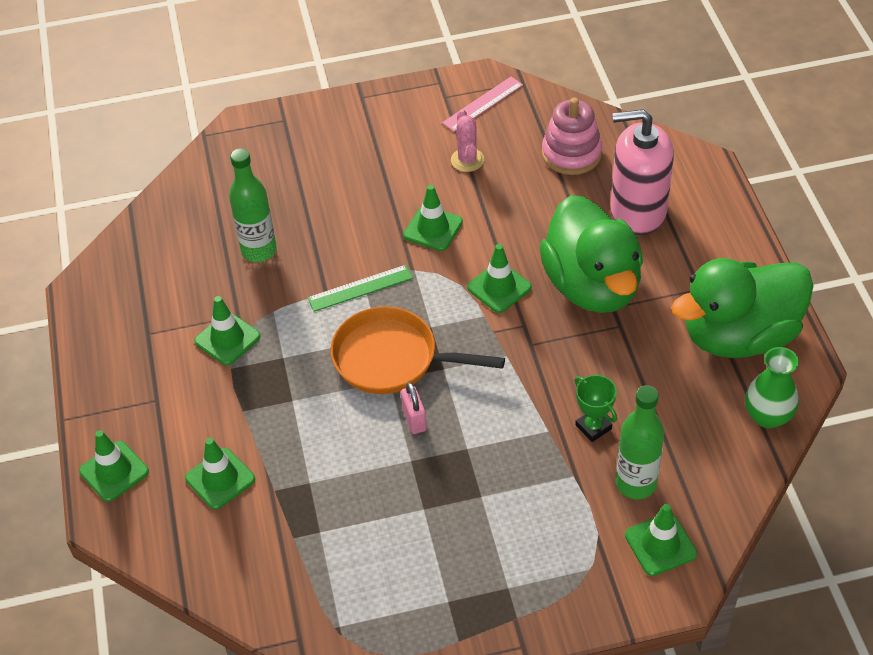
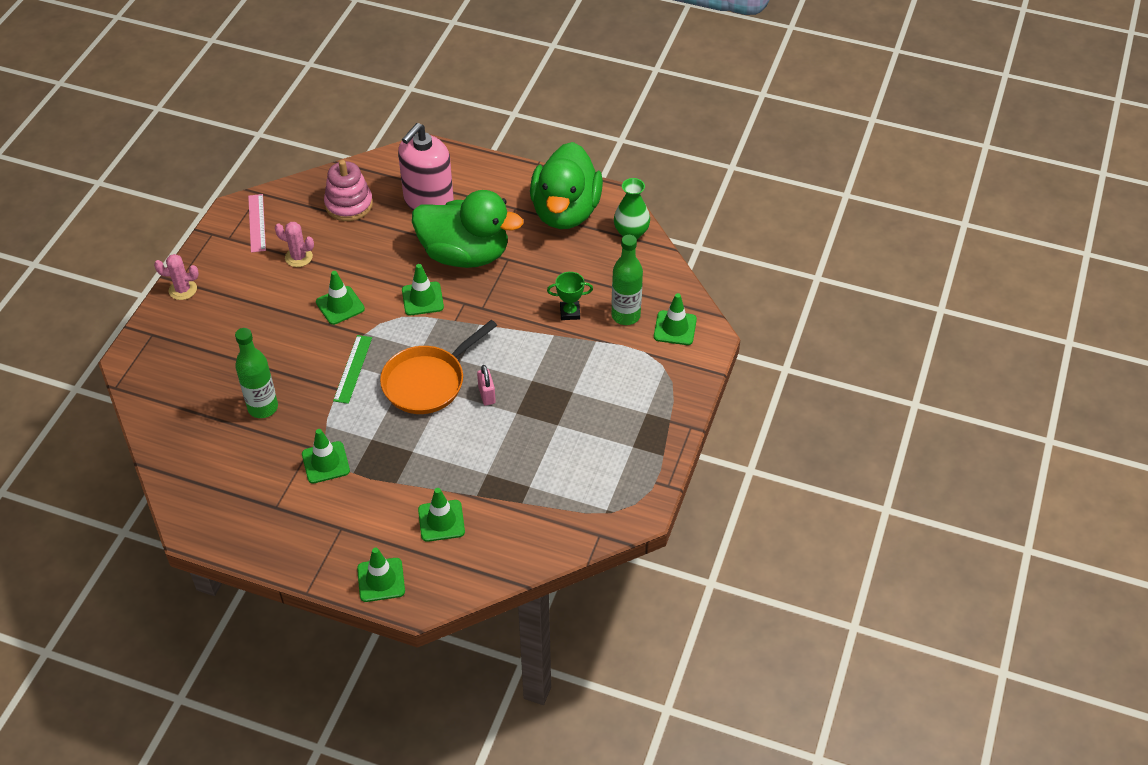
camera: 60 degrees left, 0 degrees up
(354, 106) = (183, 290): none -> pink cactus
(414, 420) = (486, 395): pink padlock -> pink padlock turned 60 degrees clockwise

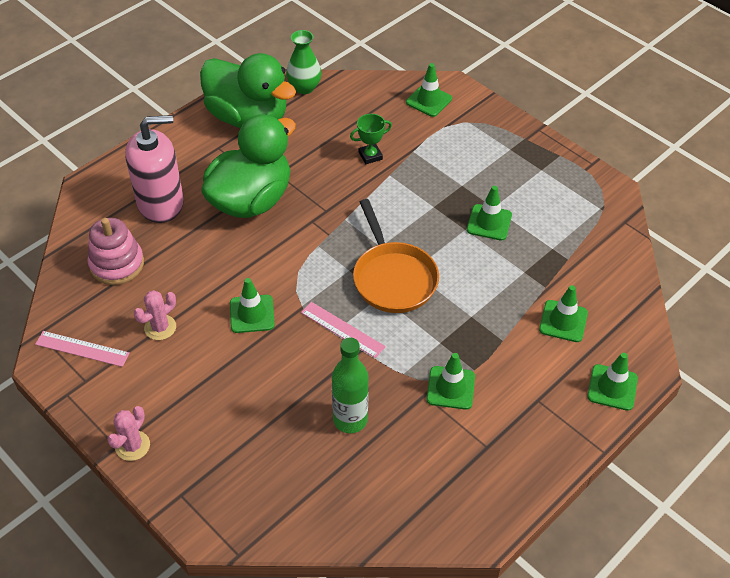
camera: 65 degrees left, 0 degrees up
(352, 369) = (342, 329): green ruler -> pink ruler
(422, 299) = (286, 248): green traffic cone -> green traffic cone (489, 222)
(428, 201) = (161, 203): pink soap dispenser -> pink soap dispenser turned 75 degrees counterclockwise
(486, 395) = (433, 242): pink padlock -> none
(570, 312) = (370, 156): green trophy -> green trophy turned 45 degrees clockwise
(625, 316) = (396, 124): green bottle -> none

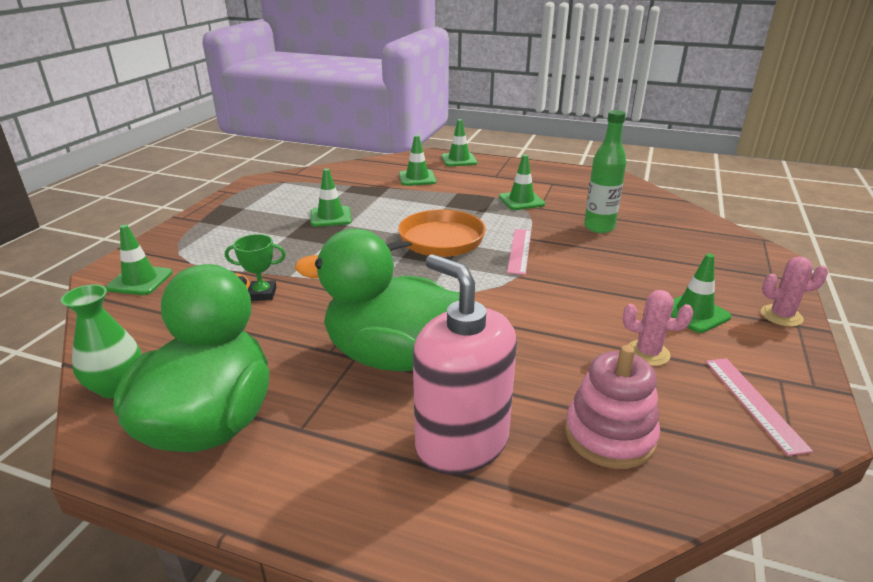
camera: 115 degrees left, 20 degrees down
(252, 314) = (558, 300): green traffic cone -> green traffic cone (694, 313)
(370, 156) = (262, 294): green trophy -> green trophy turned 45 degrees counterclockwise

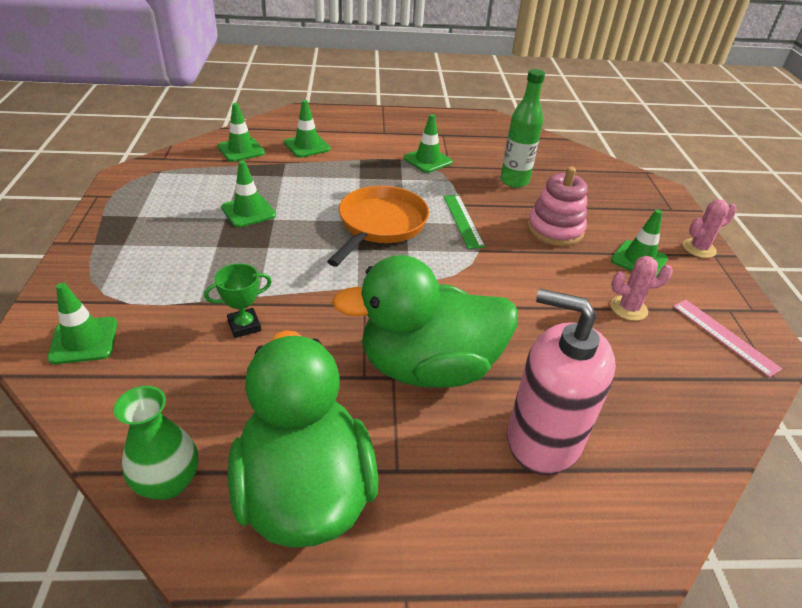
camera: 25 degrees left, 10 degrees up
(459, 160) = (334, 116): green traffic cone -> green traffic cone (241, 150)
(520, 251) = (463, 220): pink ruler -> green ruler
(609, 435) = (647, 396): pink stacking toy -> pink stacking toy (555, 230)

